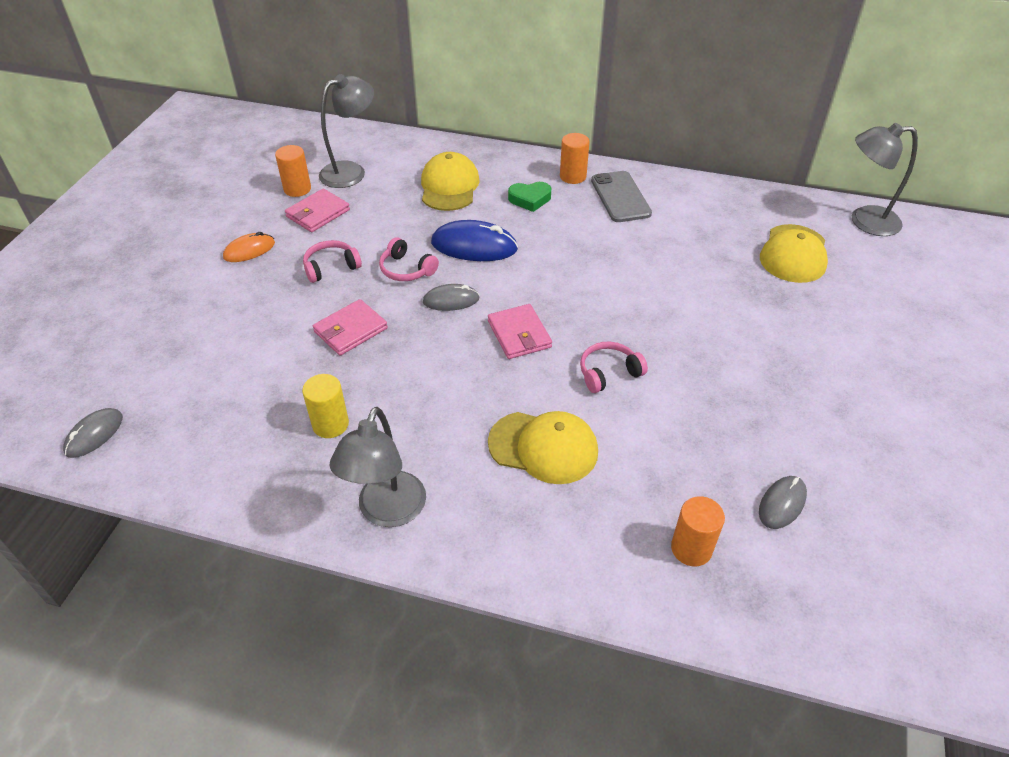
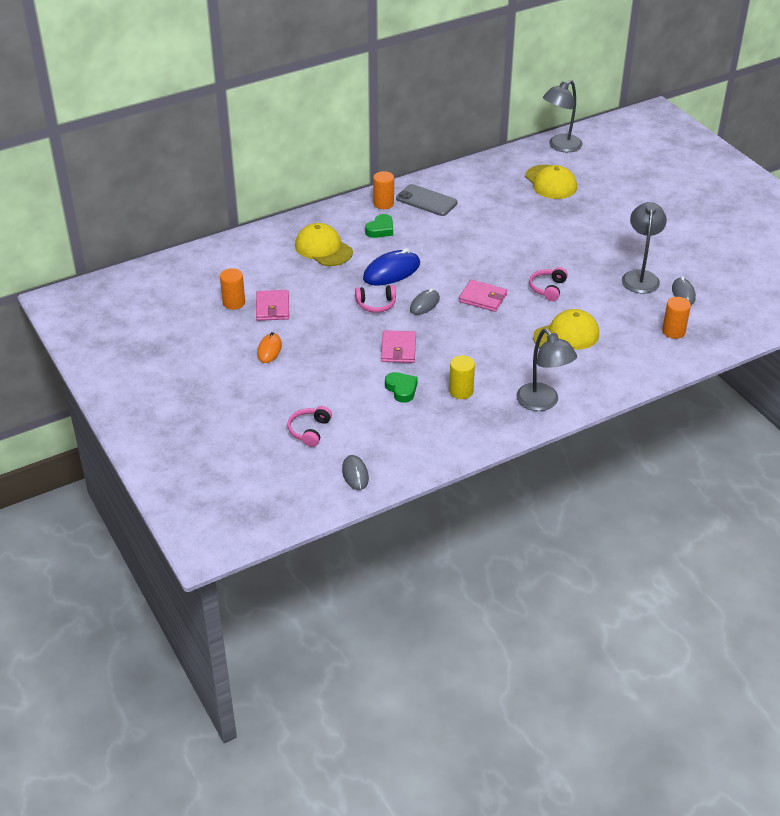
camera: 45 degrees left, 5 degrees down
(283, 376) = (401, 389): none -> green heart
(331, 267) = (333, 328): pink headphones -> pink headphones (309, 430)
(351, 171) = (248, 274): grey lamp -> grey lamp (640, 277)

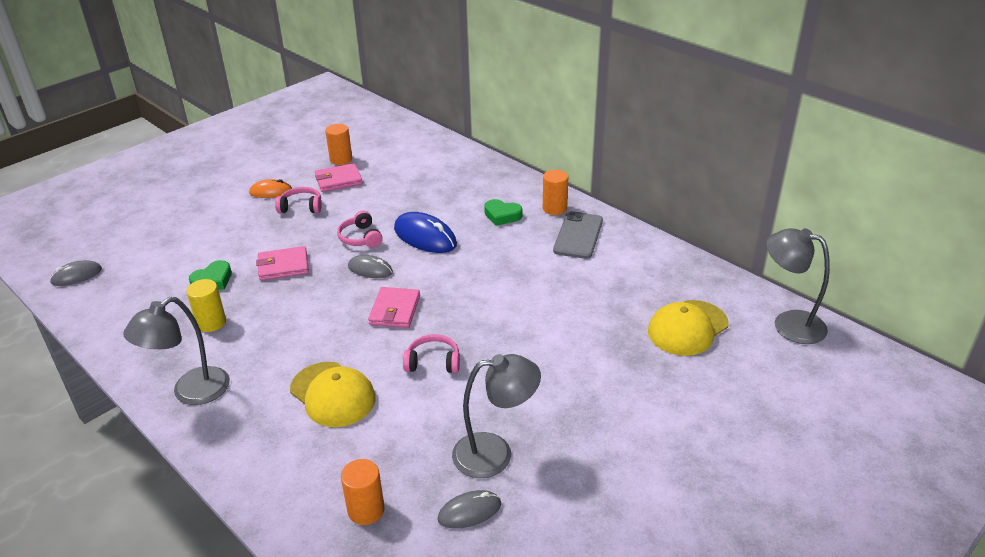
camera: 75 degrees right, 5 degrees down
(309, 430) = (146, 237): pink headphones -> pink headphones (301, 207)
(323, 248) = (449, 188): yellow cap -> none

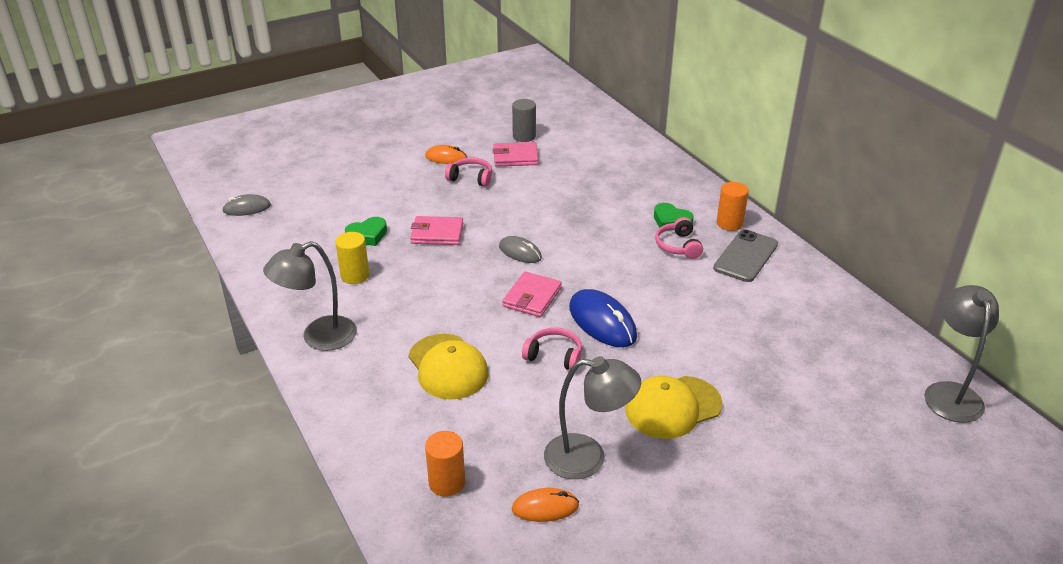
camera: 15 degrees right, 0 degrees up
(341, 159) = (524, 136): orange cylinder -> grey cylinder
(360, 238) = (520, 219): pink headphones -> pink headphones (678, 246)
(425, 237) = (584, 229): blue mouse -> blue mouse (602, 322)
(469, 511) = (545, 507): grey mouse -> orange mouse
(687, 328) = (833, 375): yellow cap -> yellow cap (673, 407)
(788, 323) = (950, 393): grey lamp -> grey lamp turned 45 degrees clockwise

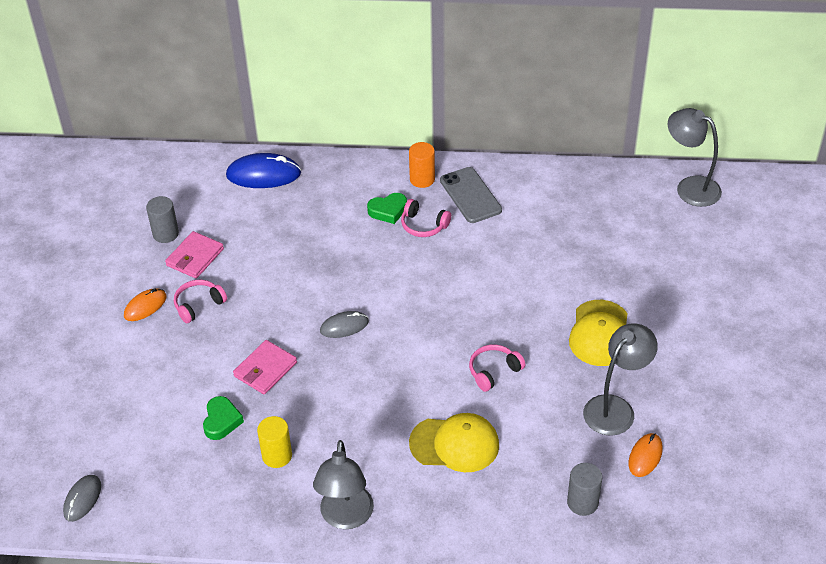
camera: 55 degrees left, 10 degrees up
(447, 483) = (582, 503): orange cylinder -> grey cylinder
(532, 297) = (411, 349): pink wallet -> none
(602, 322) = (478, 322): blue mouse -> blue mouse (263, 175)

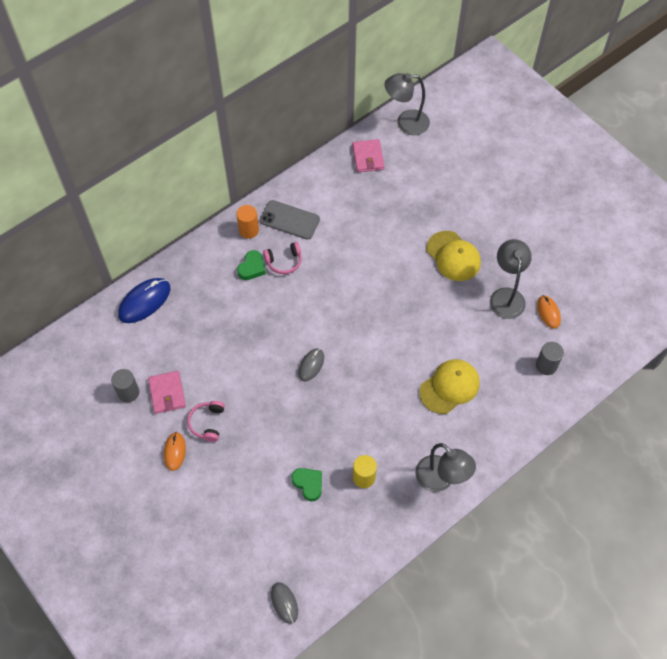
camera: 45 degrees left, 15 degrees up
(265, 369) = (296, 430): pink wallet -> pink wallet (368, 157)
(493, 371) = (423, 325): pink headphones -> none

